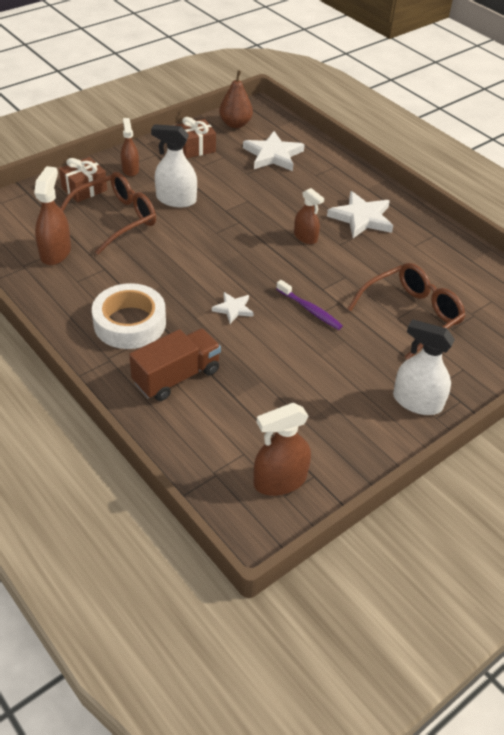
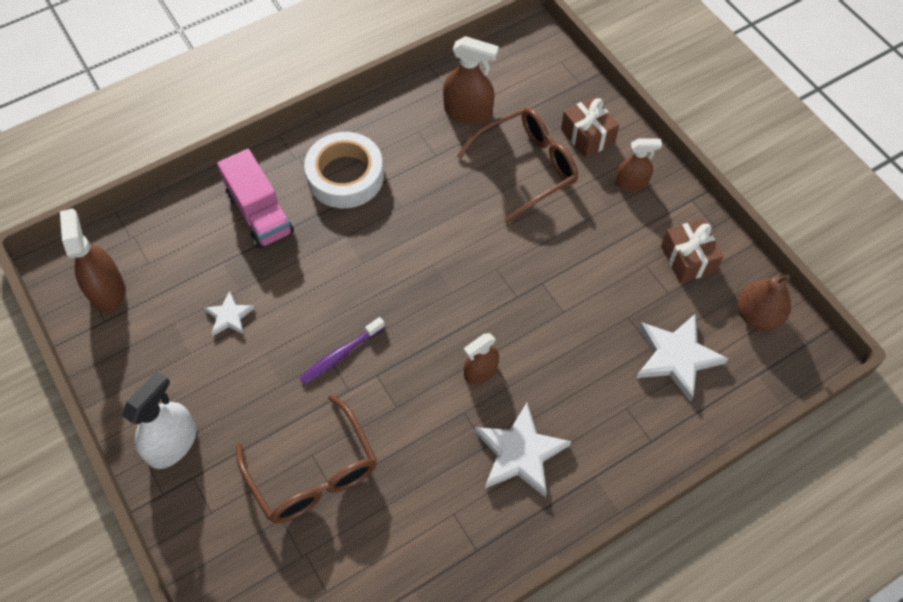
camera: 100 degrees right, 15 degrees up
(116, 219) = (527, 167): brown glasses -> brown glasses turned 90 degrees counterclockwise
(176, 200) = (565, 229): white spray bottle -> none
(176, 377) = (260, 213): brown truck -> pink truck
(233, 309) = (353, 274): white star -> white star (229, 316)

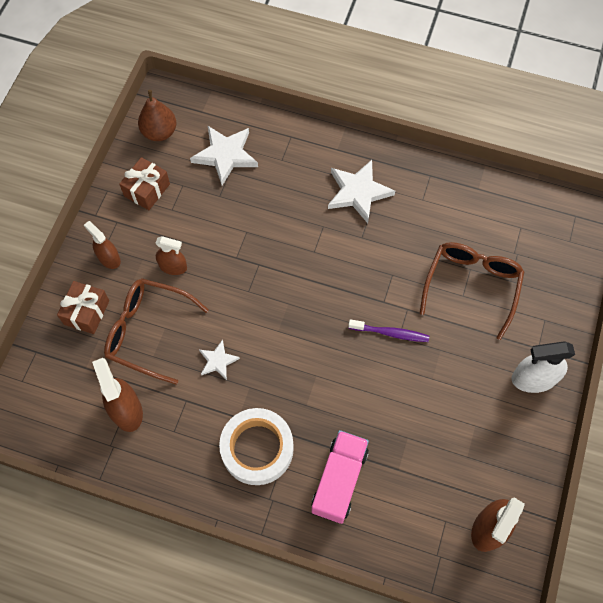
camera: 130 degrees left, 5 degrees up
(229, 316) = (429, 425): white star -> white star (218, 361)
(480, 371) = (328, 247): brown spray bottle -> brown spray bottle (173, 266)

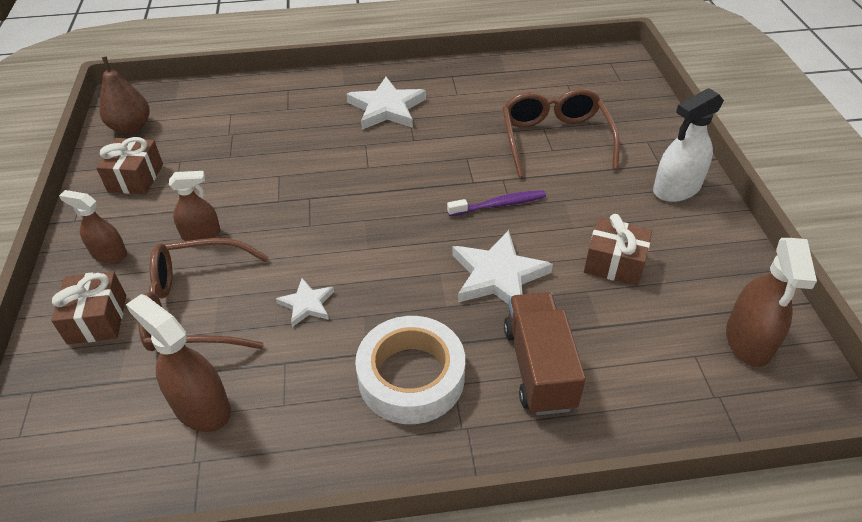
camera: 25 degrees left, 20 degrees down
(225, 155) = (220, 123): white star -> white star (498, 275)
(339, 480) = (539, 367): pink truck -> brown truck
(440, 424) = (614, 263): none -> brown gift

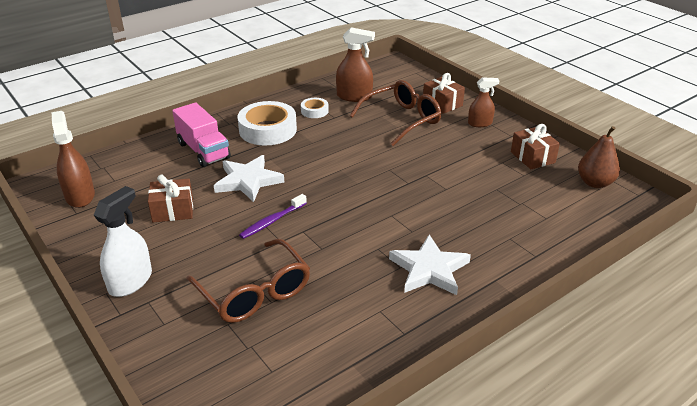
camera: 150 degrees right, 10 degrees down
(201, 234) = (446, 145): brown spray bottle -> none
(302, 394) = (314, 111): none -> white tape
(307, 304) = (347, 137): white star -> none
(539, 367) = (203, 151): brown truck -> pink truck

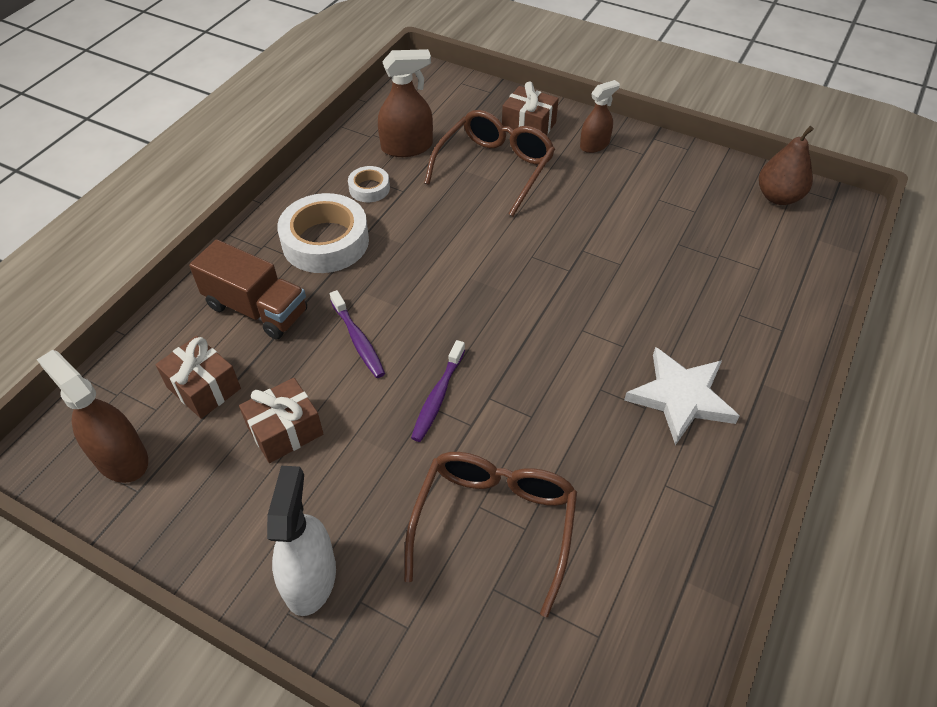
camera: 25 degrees left, 15 degrees up
(203, 151) = (256, 309): pink truck -> brown truck
(248, 181) = (358, 340): white star -> purple toothbrush
(255, 293) = (494, 523): brown glasses -> brown glasses turned 105 degrees counterclockwise
(532, 157) = (688, 180): brown gift -> brown gift (204, 388)

